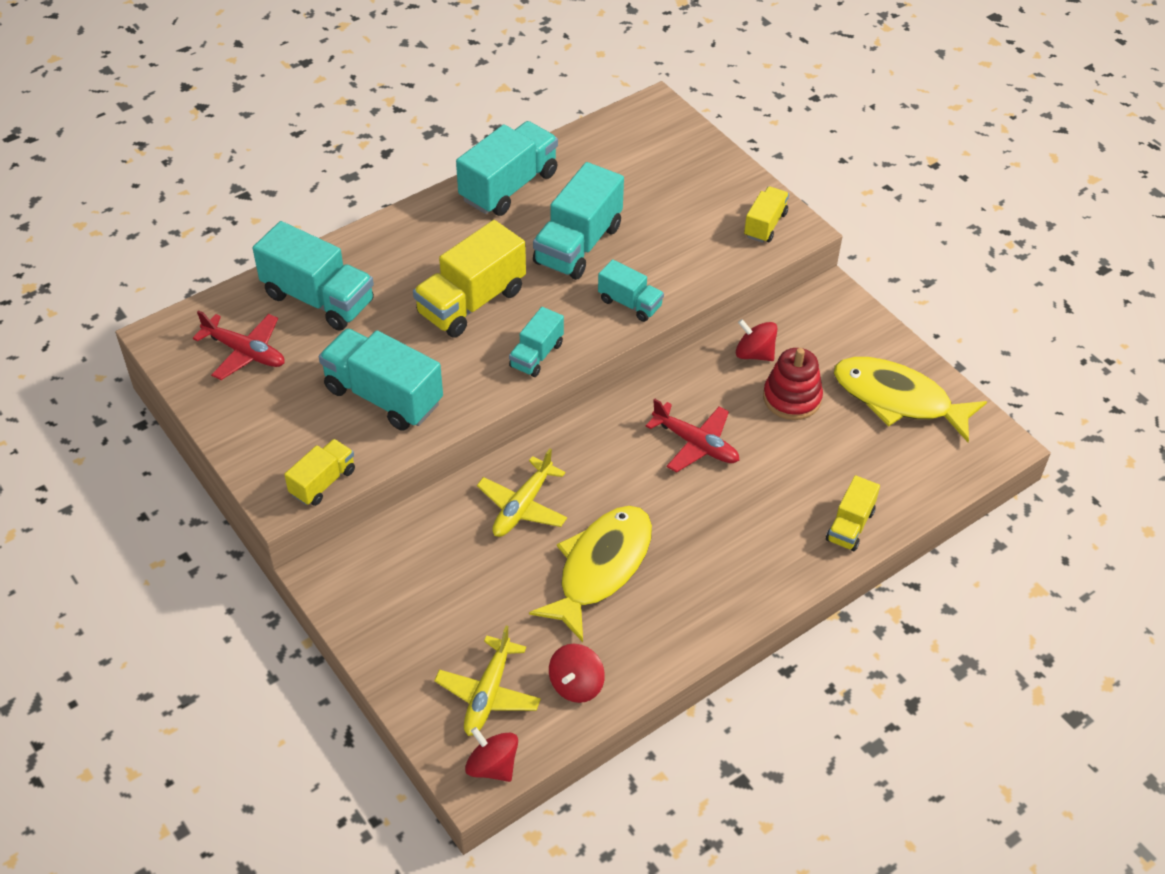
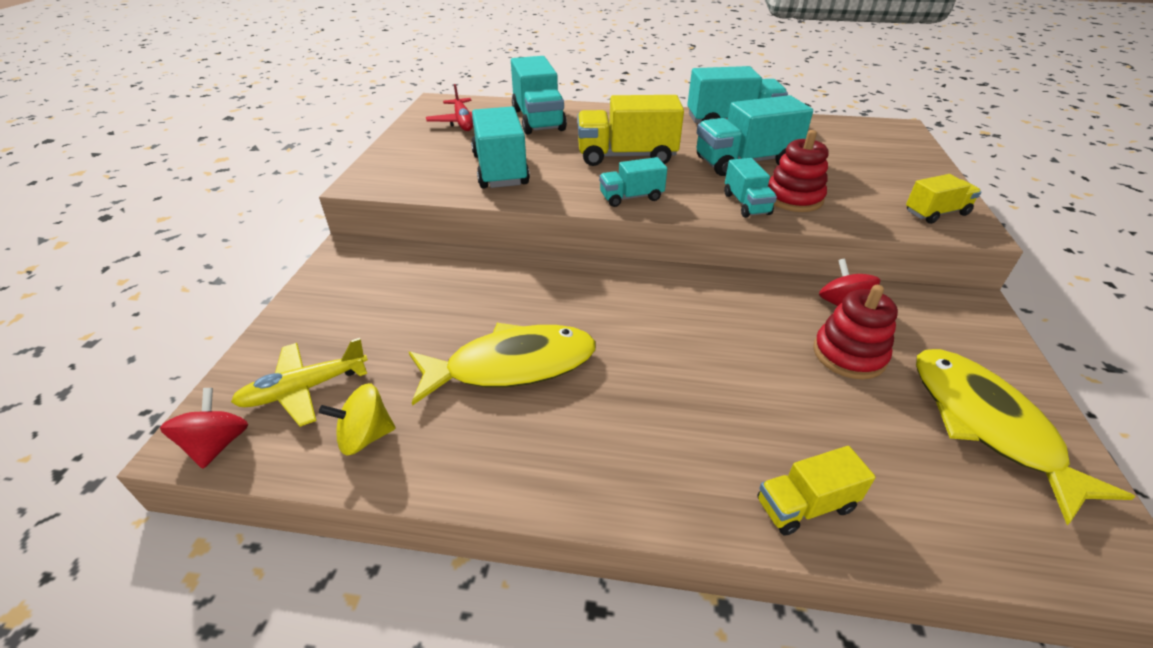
camera: 45 degrees right, 10 degrees down
(323, 482) = (396, 188): yellow truck -> none
(522, 506) = (517, 291): yellow plane -> none
(576, 685) = (365, 436): red spinning top -> yellow spinning top
(657, 272) = (793, 198): none -> red stacking toy
(696, 444) = (709, 334): red plane -> none

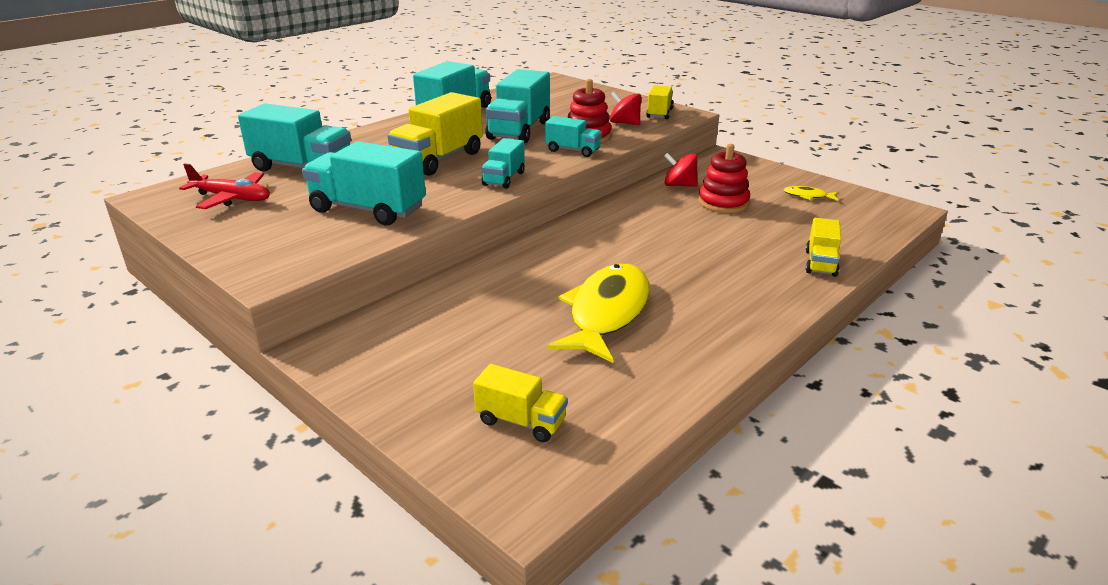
camera: 55 degrees left, 10 degrees down
(217, 444) = (546, 487): red spinning top -> red spinning top (625, 123)
(304, 389) = (521, 421): yellow plane -> yellow truck
(365, 436) = (618, 401): yellow spinning top -> none
(987, 425) = (808, 196): yellow fish -> yellow fish, size x0.41

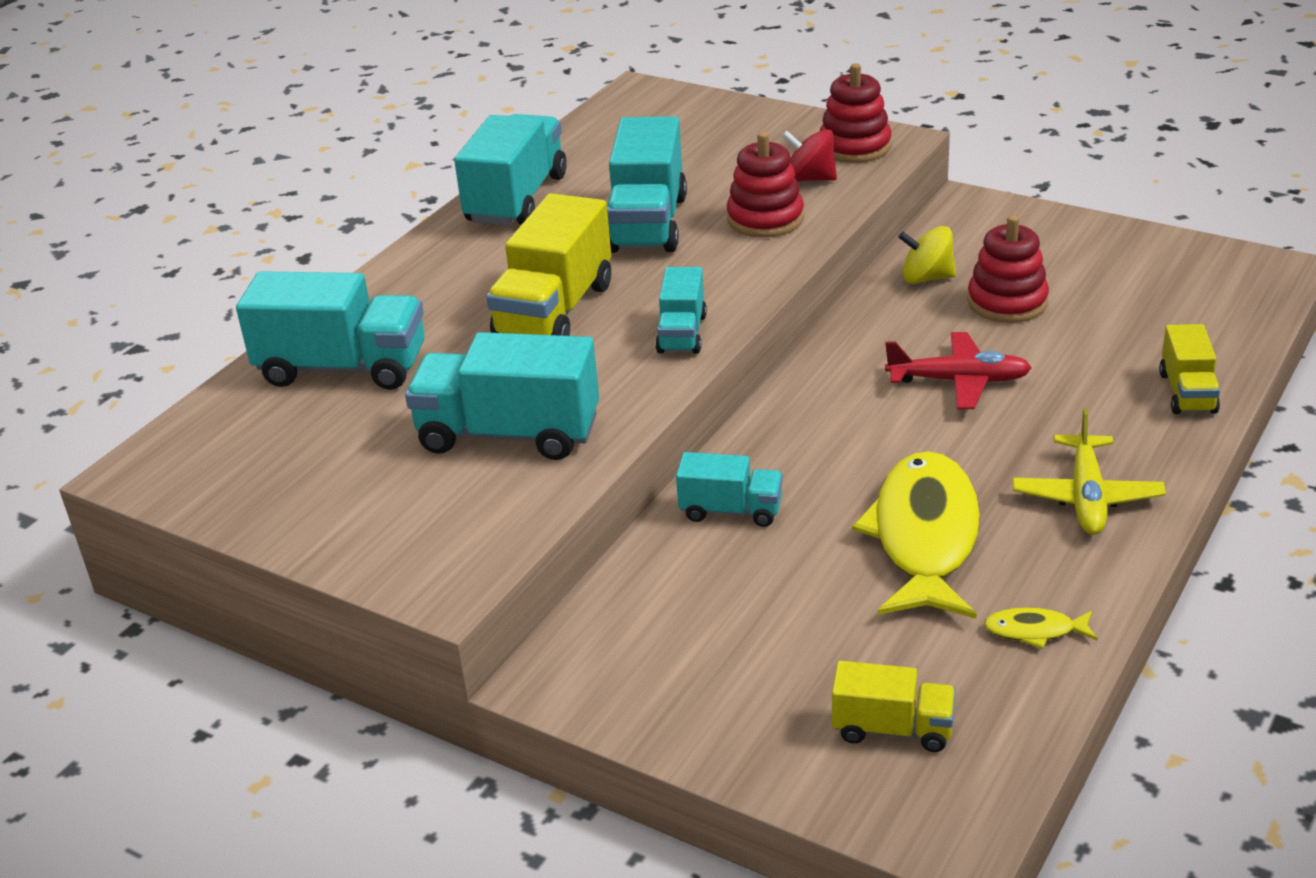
camera: 10 degrees left, 5 degrees up
(232, 198) = (275, 451): red plane -> red plane (959, 381)
(573, 150) = (757, 254): turquoise truck -> turquoise truck (731, 510)
(659, 113) = (855, 147): yellow truck -> red stacking toy
(679, 185) = (926, 278): red spinning top -> yellow spinning top
(726, 308) = (1086, 497): none -> yellow plane
(808, 196) = (1127, 266): yellow fish -> yellow fish (1035, 631)

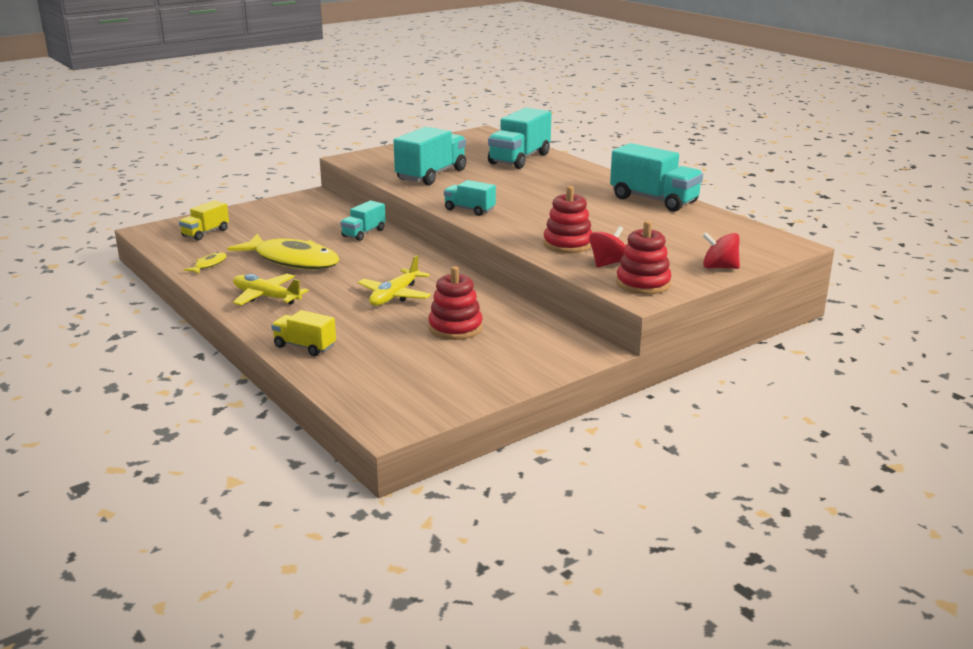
camera: 110 degrees right, 10 degrees down
(554, 311) = (522, 192): yellow truck -> none
(647, 224) = (593, 220): turquoise truck -> none
(756, 116) = (719, 267): none -> red spinning top
(926, 278) = (509, 314): yellow spinning top -> none
(959, 381) = (395, 296): red plane -> yellow plane

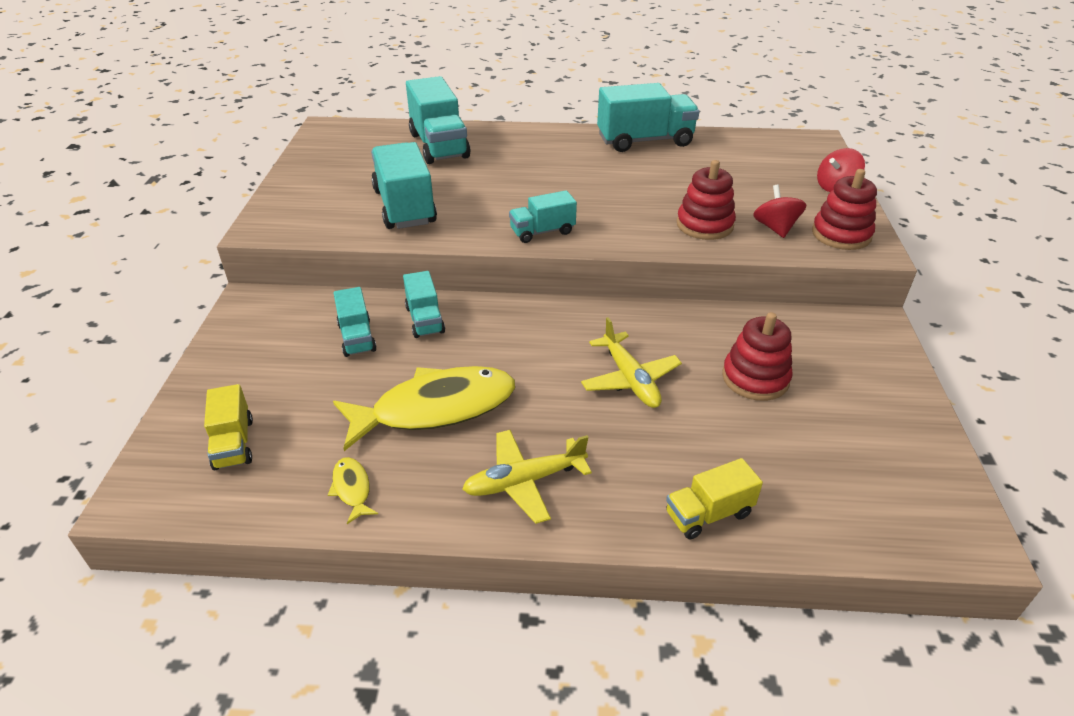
camera: 50 degrees left, 15 degrees up
(322, 225) = (357, 337): none -> turquoise truck

